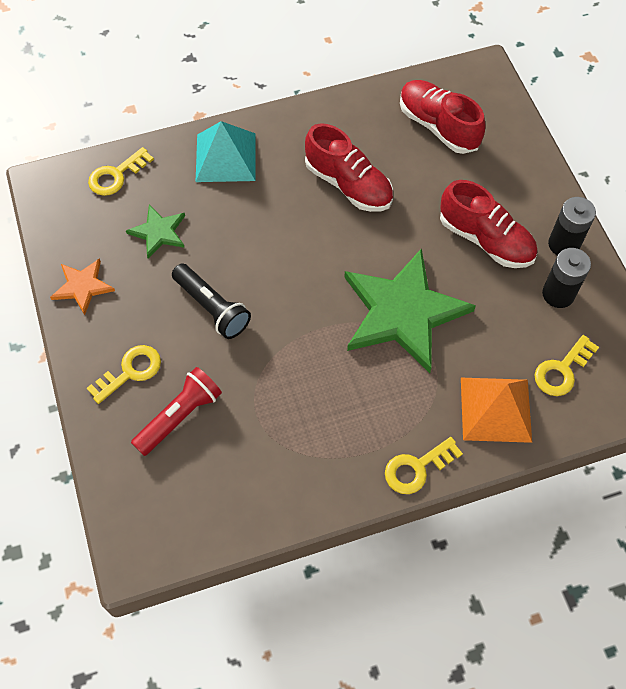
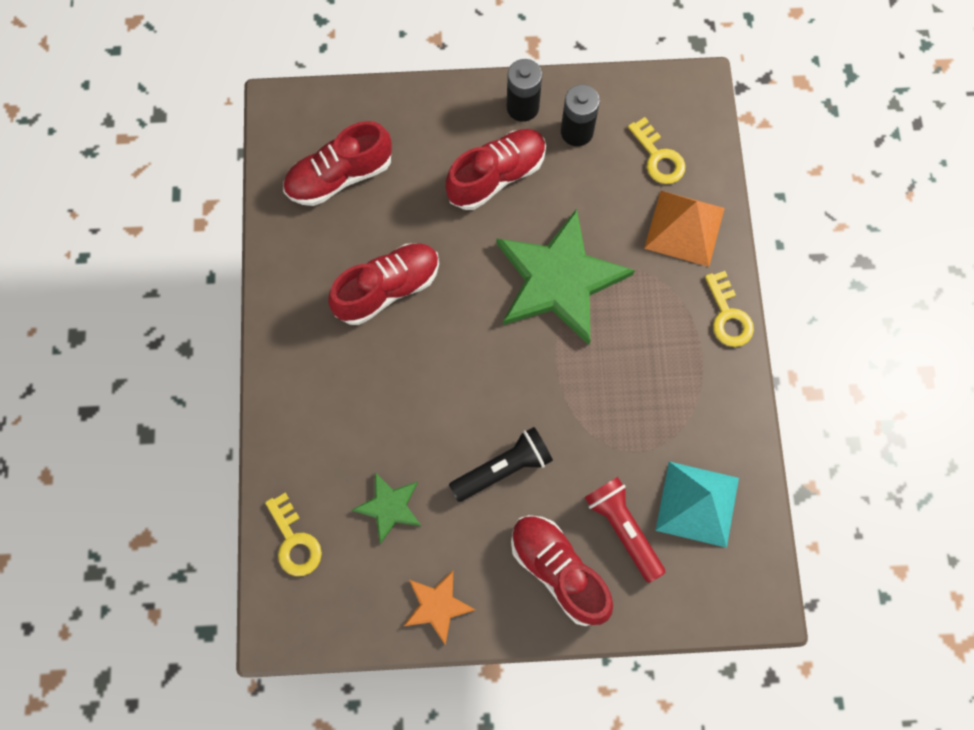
camera: 75 degrees left, 10 degrees up
(130, 371) = (558, 571): yellow key -> red shoe
(225, 157) = (308, 411): turquoise pyramid -> turquoise pyramid (697, 504)

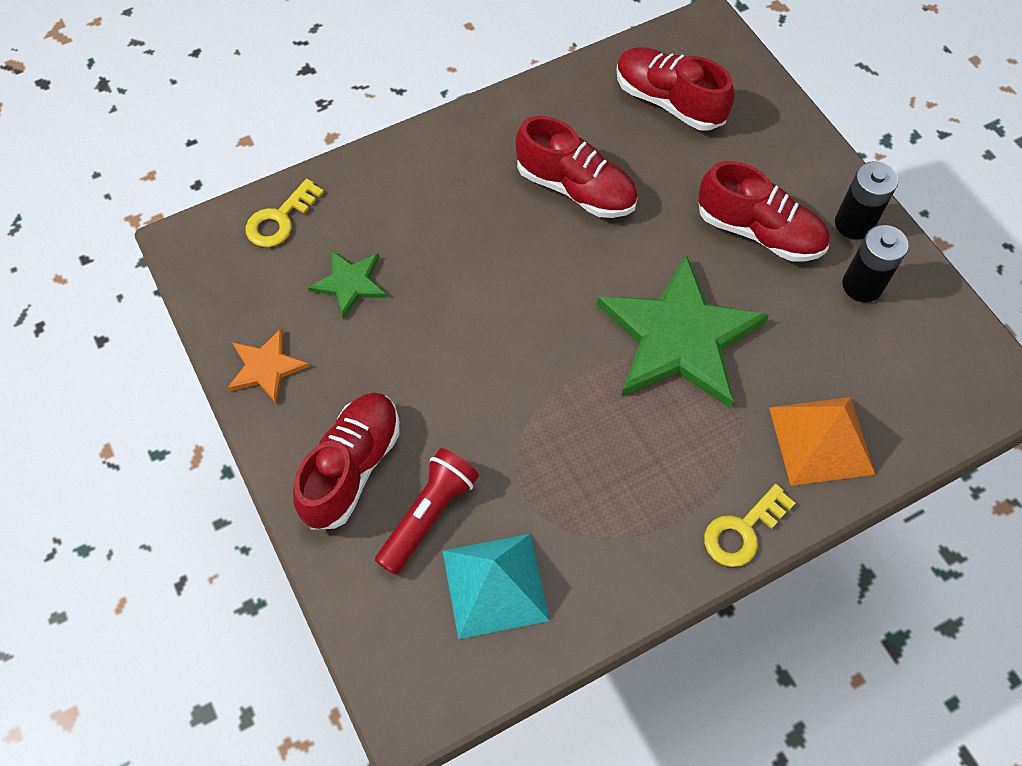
camera: 65 degrees right, 10 degrees down
(503, 468) = (439, 369): black flashlight -> none
(658, 157) = (889, 378): yellow key -> none

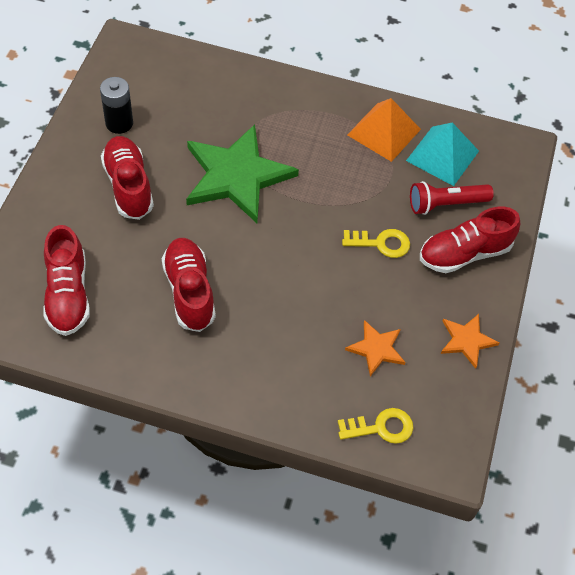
camera: 140 degrees left, 5 degrees down
(350, 283) = (376, 349): green star -> orange star
(742, 531) = (311, 89): yellow key -> yellow key (381, 243)
(821, 440) = (232, 89): orange pyramid -> orange pyramid (384, 132)
(854, 224) = (78, 149): black battery -> none

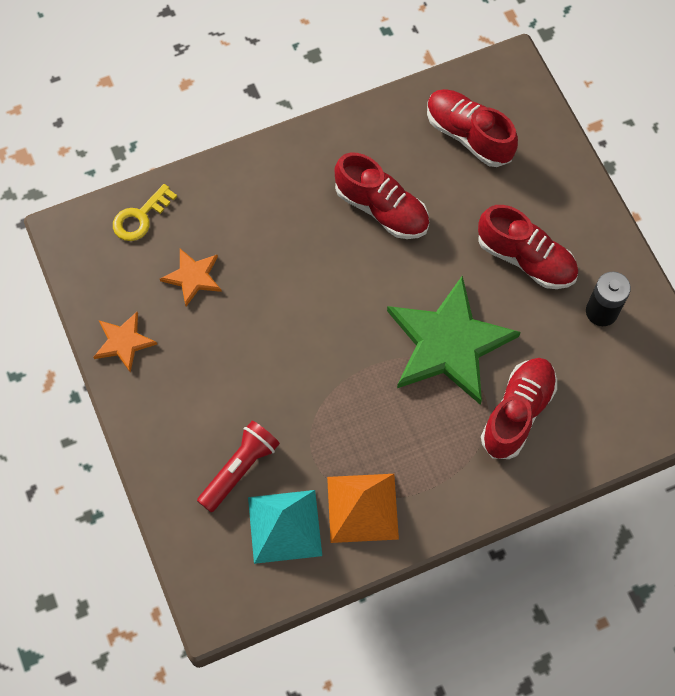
camera: 145 degrees right, 10 degrees up
(381, 243) = (266, 378): yellow key -> none
(464, 253) = (184, 427): red shoe -> red shoe (517, 413)

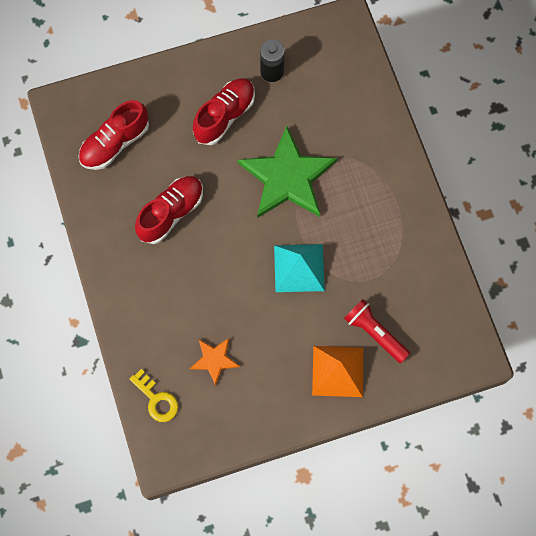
camera: 85 degrees left, 5 degrees up
(123, 342) = (265, 416): orange star -> none
(284, 526) = (419, 304): turquoise pyramid -> turquoise pyramid (299, 268)
(362, 508) = (408, 249): orange pyramid -> orange pyramid (338, 371)
(517, 413) = (344, 137): red shoe -> none

